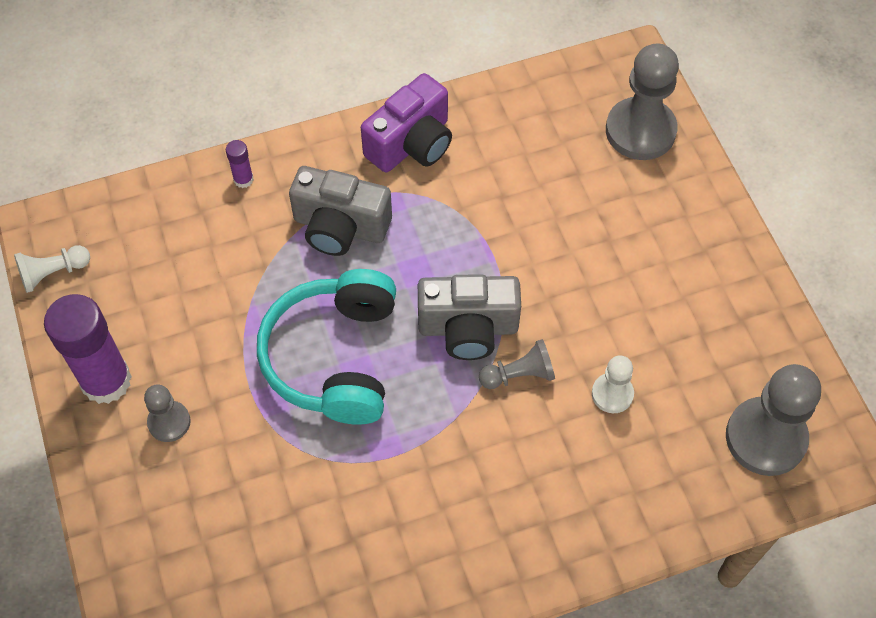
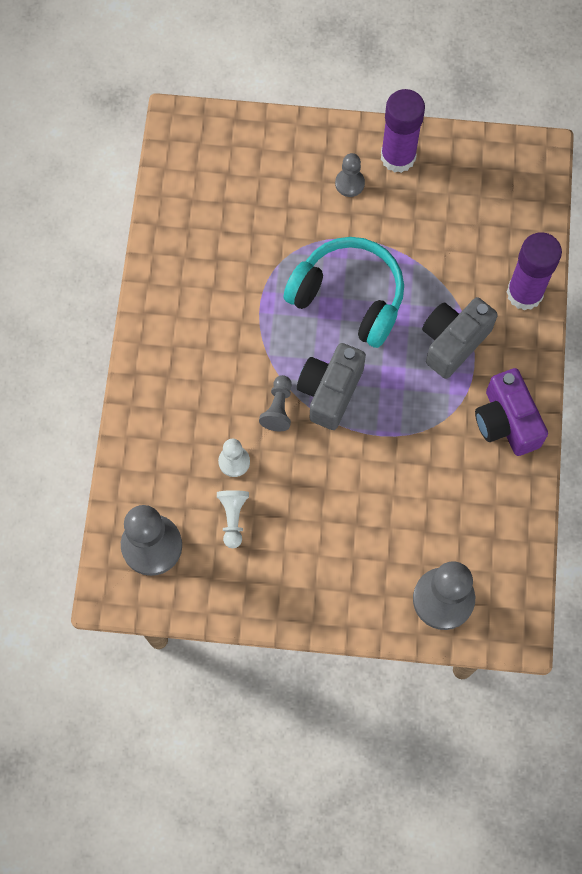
camera: 115 degrees right, 10 degrees up
(53, 273) = (498, 149): white pawn -> white pawn (233, 518)
(243, 179) = (524, 293): purple glue stick -> purple glue stick, size x2.30

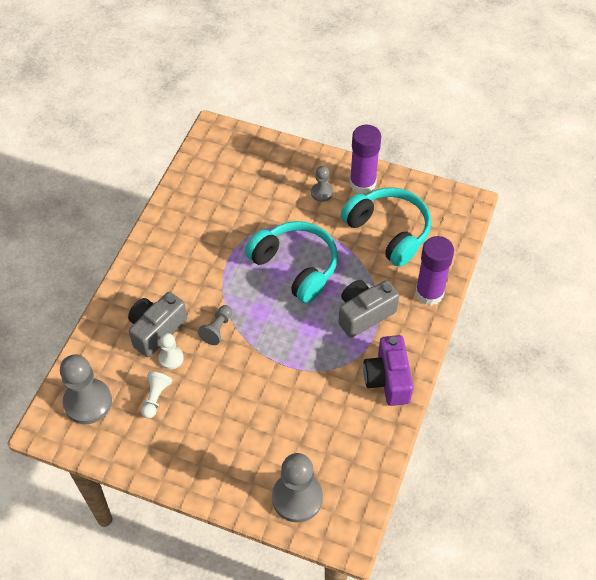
camera: 15 degrees right, 15 degrees down
(330, 391) = (260, 327): grey camera -> grey camera (156, 330)
(451, 219) = (388, 231): none -> turquoise headphones

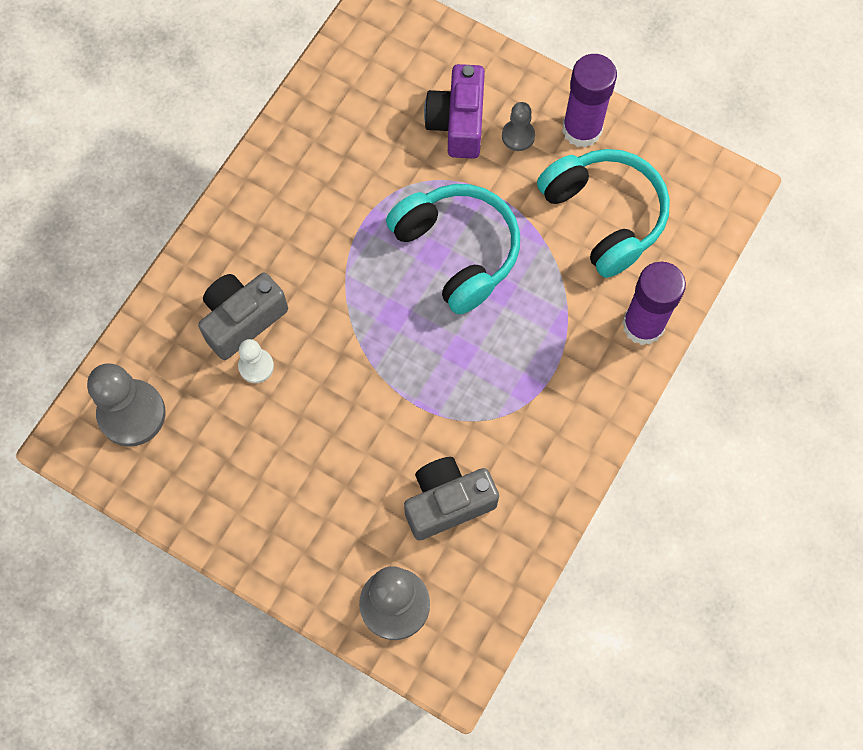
camera: 10 degrees right, 15 degrees up
(155, 398) = (225, 423): white pawn -> none
(217, 329) = (328, 332): grey pawn -> none
(364, 314) = (542, 343): grey camera -> grey camera (447, 502)
(388, 379) = (555, 450): purple camera -> purple camera (458, 123)

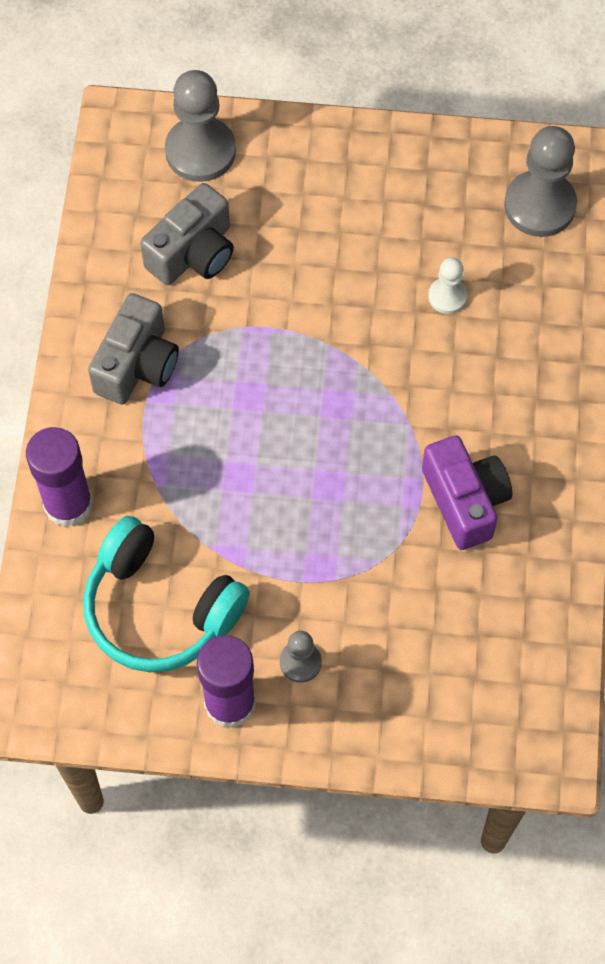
camera: 155 degrees right, 5 degrees down
(242, 320) = (488, 334): grey camera -> grey camera (137, 365)
(457, 251) = (304, 499): turquoise headphones -> none
(458, 123) = (377, 647): purple camera -> purple camera (465, 501)

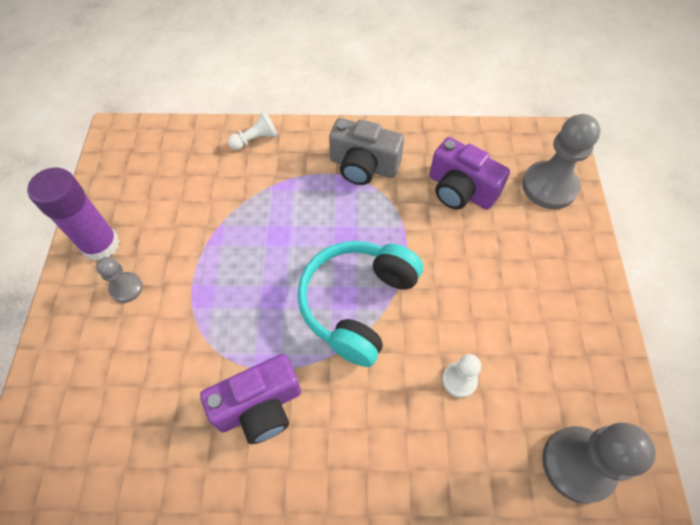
camera: 85 degrees right, 5 degrees down
(68, 504) = (255, 139): purple glue stick -> white pawn
(160, 608) = (177, 196): turquoise headphones -> turquoise headphones (357, 304)
(193, 253) = (460, 190): grey camera -> purple camera

